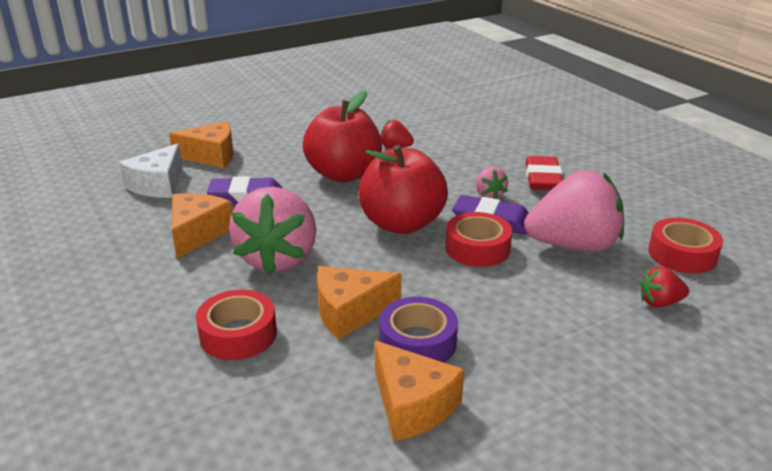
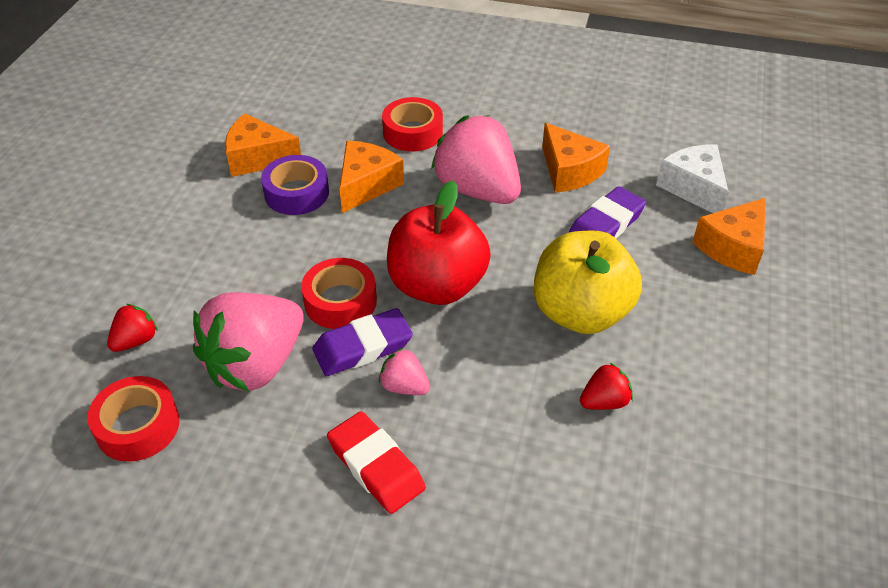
camera: 135 degrees right, 15 degrees up
(344, 174) = (580, 313): red apple -> yellow apple

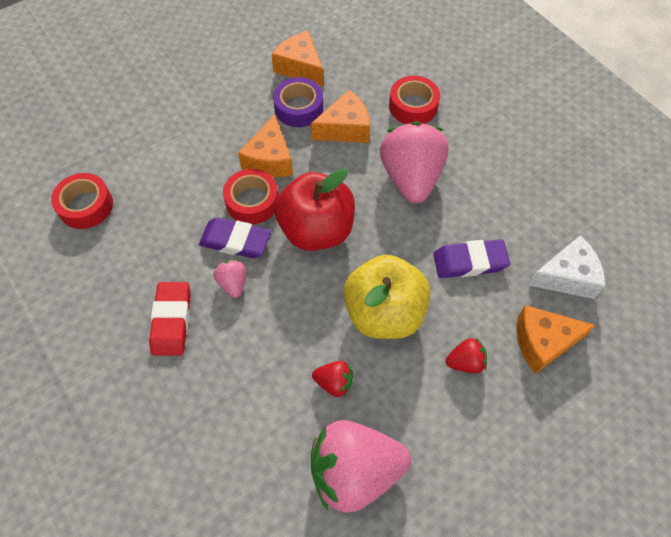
camera: 40 degrees right, 15 degrees up
(136, 341) = (129, 152): red strawberry -> red strawberry (465, 362)
(256, 365) = (171, 211): pink strawberry -> pink strawberry (354, 471)
(569, 171) = (489, 203): orange cheese -> orange cheese (269, 159)
(693, 188) = (567, 277): white cheese -> white cheese turned 60 degrees clockwise

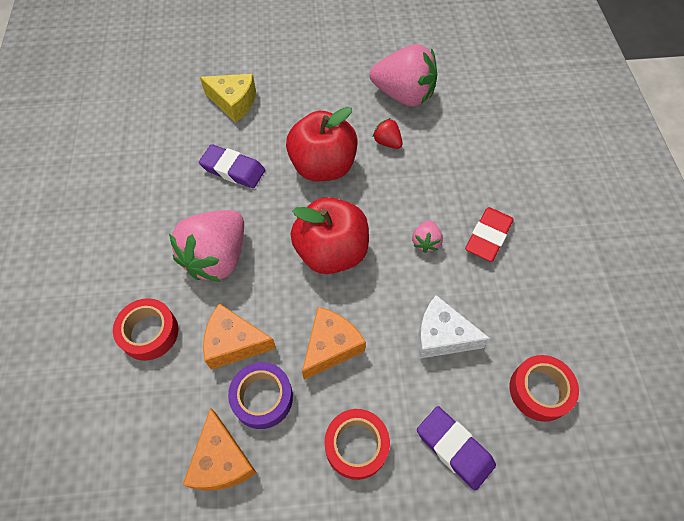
camera: 150 degrees left, 0 degrees up
(235, 241) = (406, 277): purple eraser -> purple eraser (454, 448)
(252, 201) = (372, 308): red tape -> red tape (356, 445)
(384, 313) = (323, 166): yellow apple -> red apple
(465, 362) = (292, 115): red strawberry -> none
(543, 342) = (234, 102): orange cheese -> yellow cheese
(567, 277) = (177, 128): white cheese -> white cheese (441, 336)

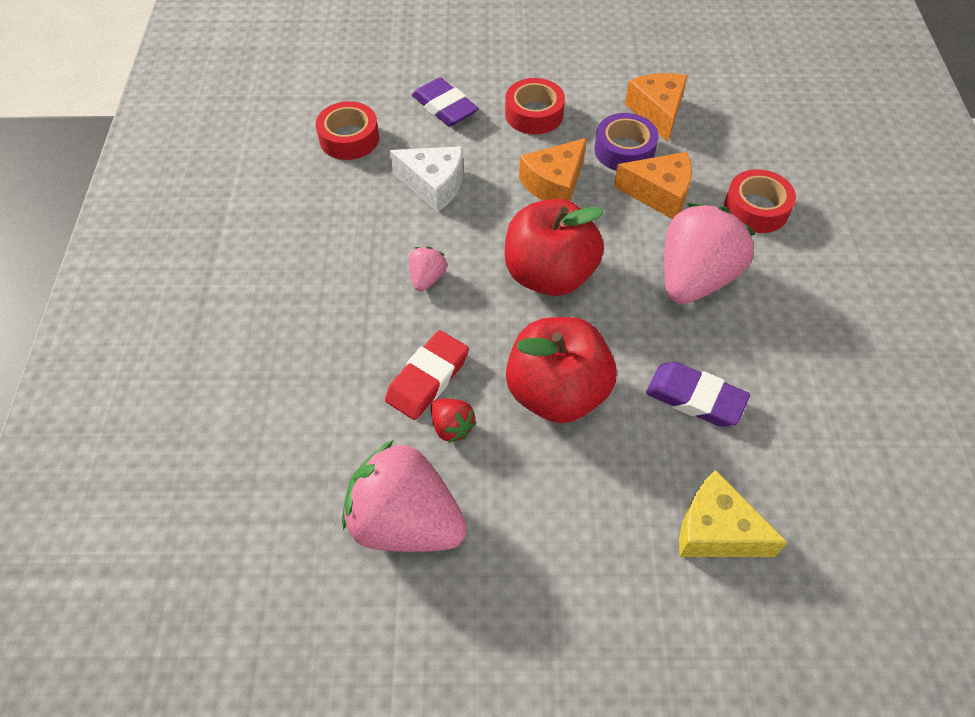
camera: 175 degrees left, 5 degrees down
(488, 236) = (345, 279): red eraser -> red eraser (427, 378)

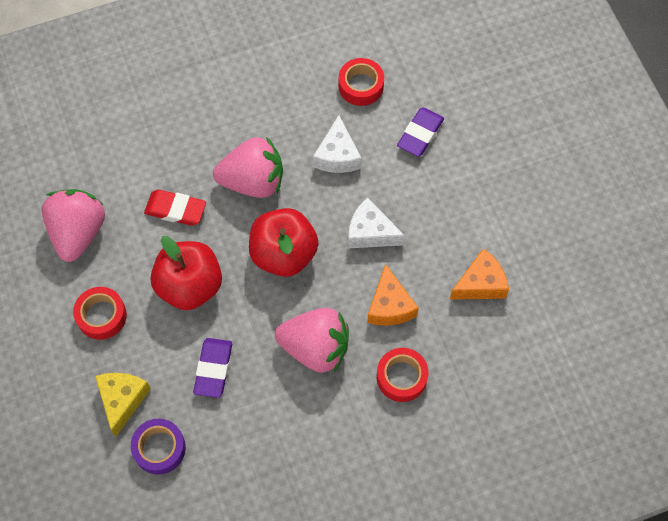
camera: 70 degrees right, 10 degrees up
(427, 278) = (253, 181): pink strawberry -> pink strawberry, size x2.23
(452, 427) = (146, 235): red strawberry -> none
(534, 114) = (439, 197): red tape -> red tape (101, 316)
(554, 184) = (370, 232): orange cheese -> white cheese
(624, 150) = (426, 270): purple tape -> purple tape (159, 448)

